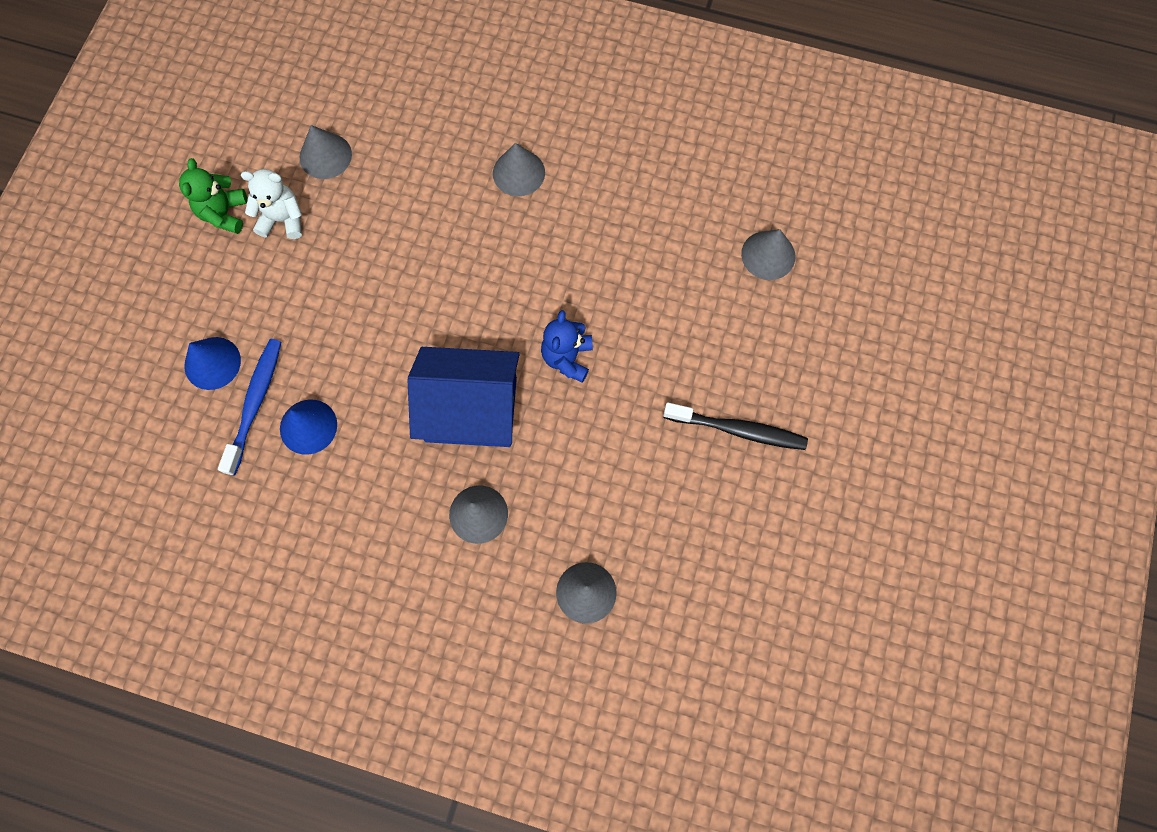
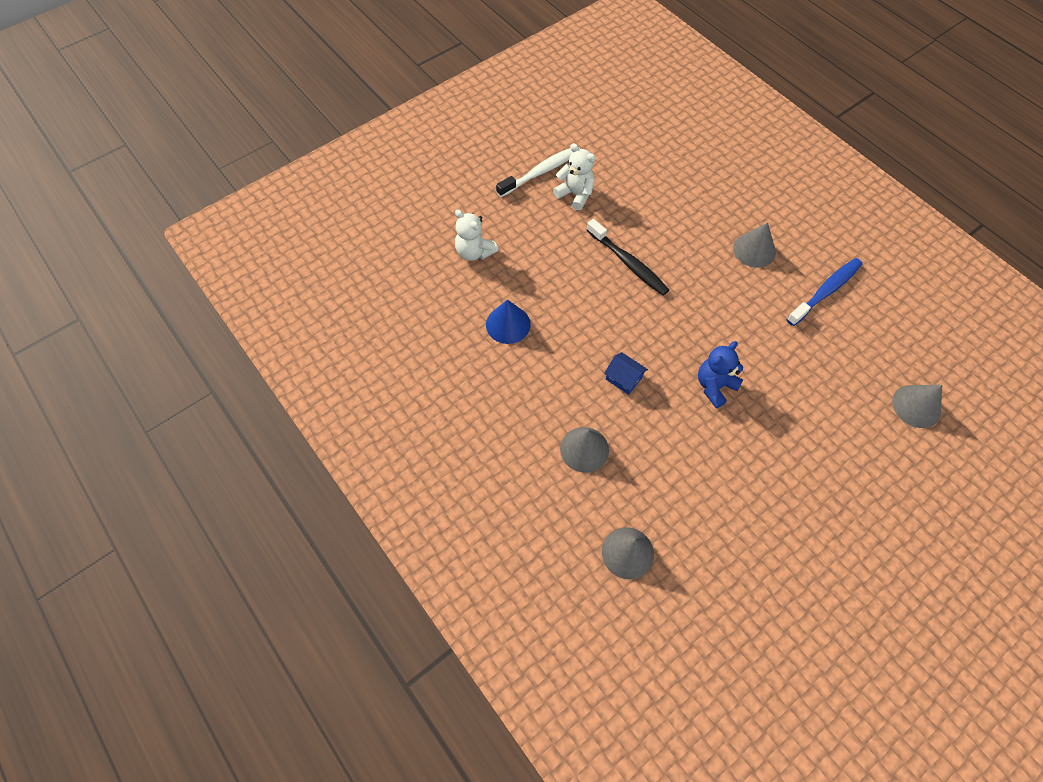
camera: 35 degrees right, 10 degrees down
(212, 363) = (474, 252): blue cone -> white teddy bear
(224, 213) = (541, 172): green teddy bear -> white toothbrush
(255, 403) = (484, 291): blue toothbrush -> blue toothbrush (825, 291)
(325, 156) = (628, 172): grey cone -> none
(471, 409) = (623, 378): blue house -> blue house, size x0.40
(738, 430) = (817, 514): black toothbrush -> black toothbrush (628, 263)

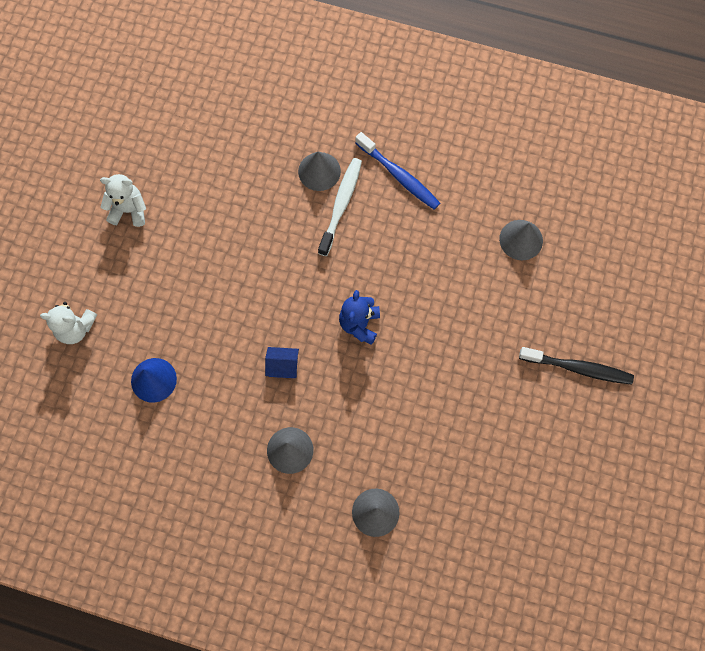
camera: 35 degrees left, 10 degrees up
(541, 172) = (81, 205): white toothbrush -> white toothbrush (341, 205)
(628, 263) = (220, 252): black toothbrush -> black toothbrush (578, 368)
(825, 291) = (399, 176): blue toothbrush -> blue toothbrush turned 120 degrees clockwise

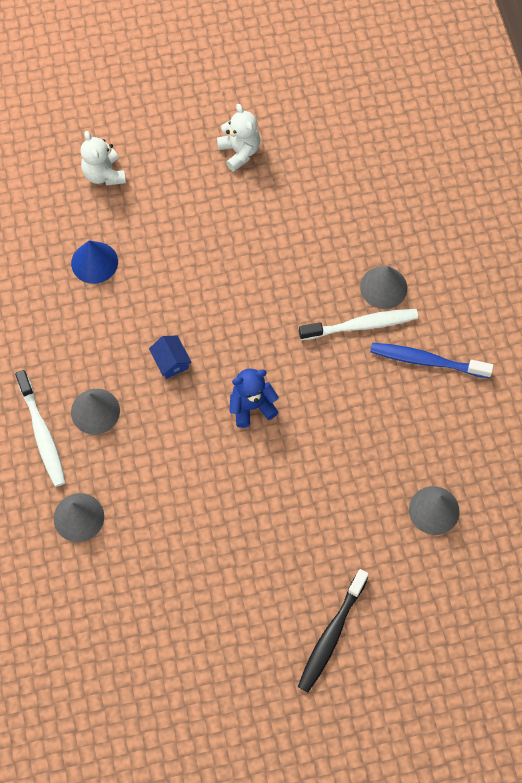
camera: 60 degrees right, 5 degrees down
(284, 504) = (42, 434): none -> white toothbrush
(399, 176) = (426, 361): blue toothbrush -> blue toothbrush turned 90 degrees clockwise
(578, 368) = (331, 635): black toothbrush -> black toothbrush turned 45 degrees clockwise

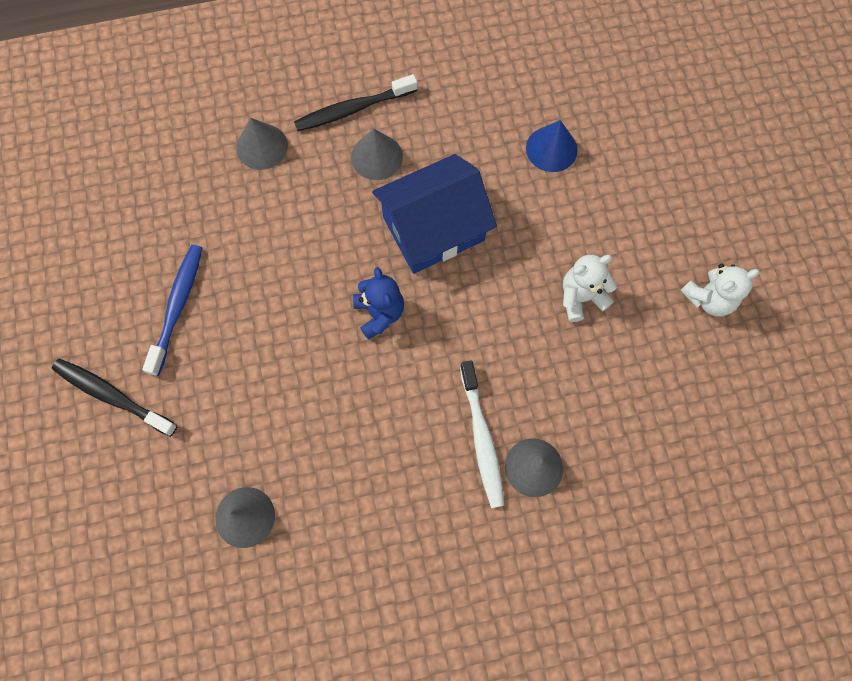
camera: 90 degrees right, 5 degrees up
(42, 434) = (353, 109): white toothbrush -> black toothbrush
(104, 174) = (663, 154): white teddy bear -> white teddy bear (581, 297)
(171, 361) = (433, 228): blue house -> blue house, size x2.48
(426, 361) = (435, 517): blue toothbrush -> blue toothbrush (178, 306)

